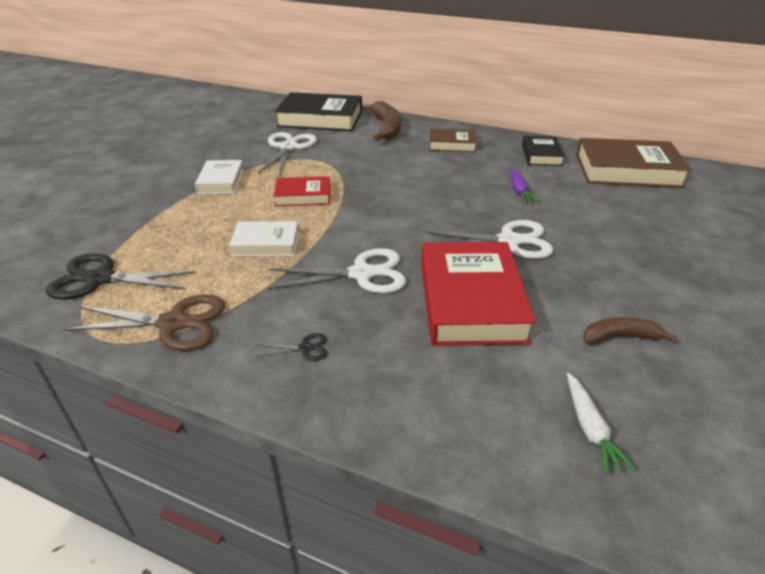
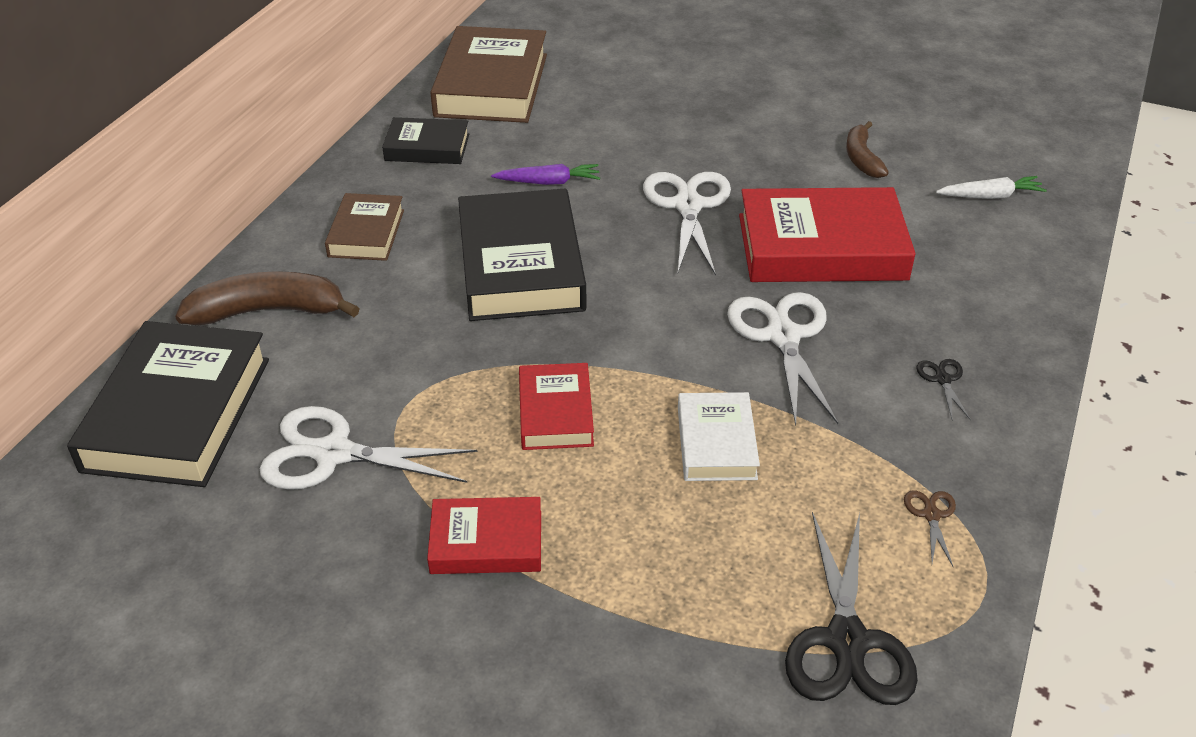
camera: 90 degrees left, 5 degrees up
(173, 323) = (931, 515): brown scissors -> brown scissors, size x0.44
(221, 181) = (486, 542): white book -> red book
(430, 184) = (520, 265): none -> black book

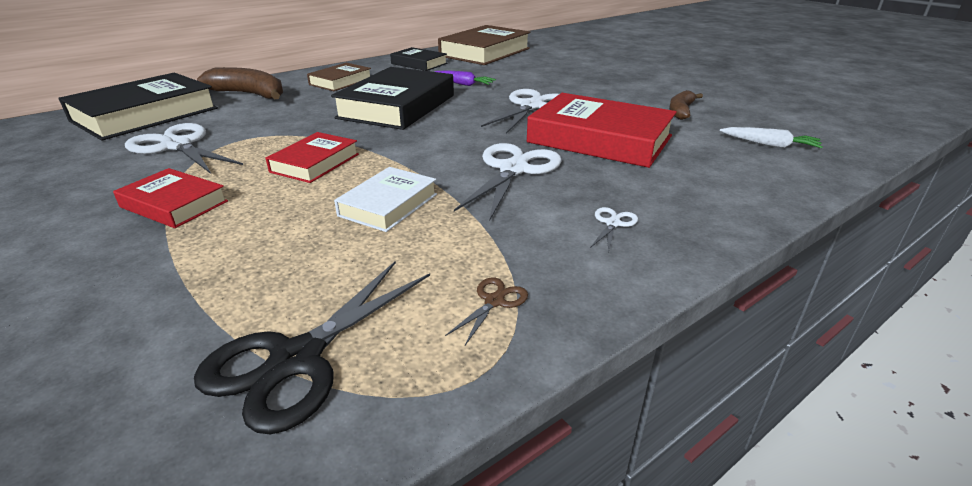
camera: 30 degrees right, 10 degrees down
(942, 379) = (613, 223): black scissors -> white scissors

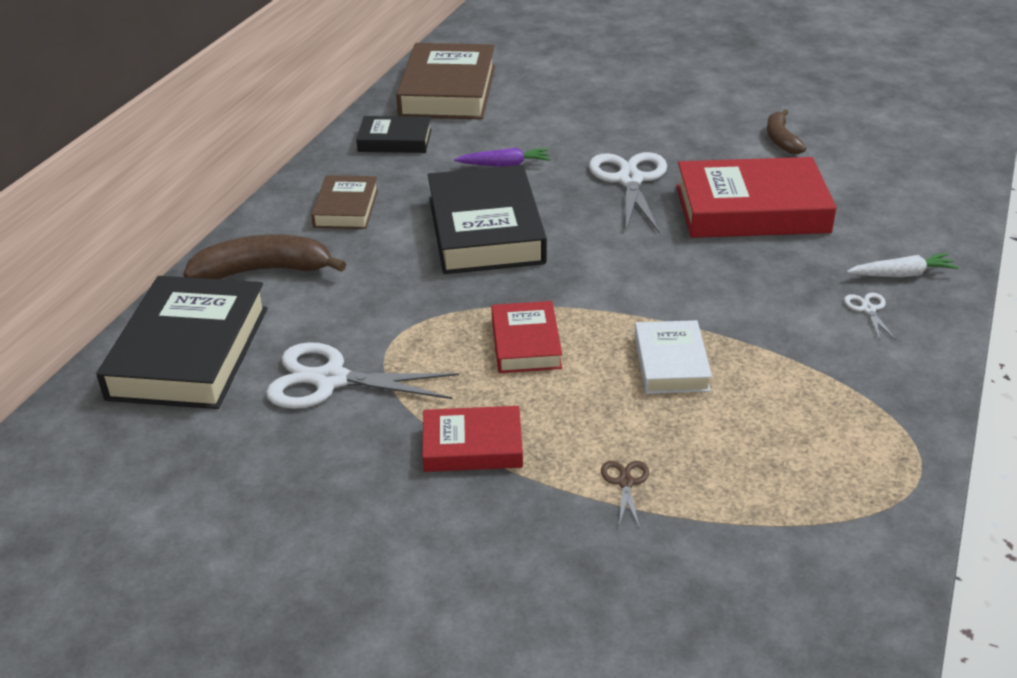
camera: 30 degrees left, 5 degrees up
(297, 359) = (801, 515): black scissors -> none
(494, 301) = (867, 415): brown scissors -> brown scissors (625, 482)
(513, 169) = (723, 279): white scissors -> none
(769, 145) = (897, 166): white carrot -> white carrot (901, 274)

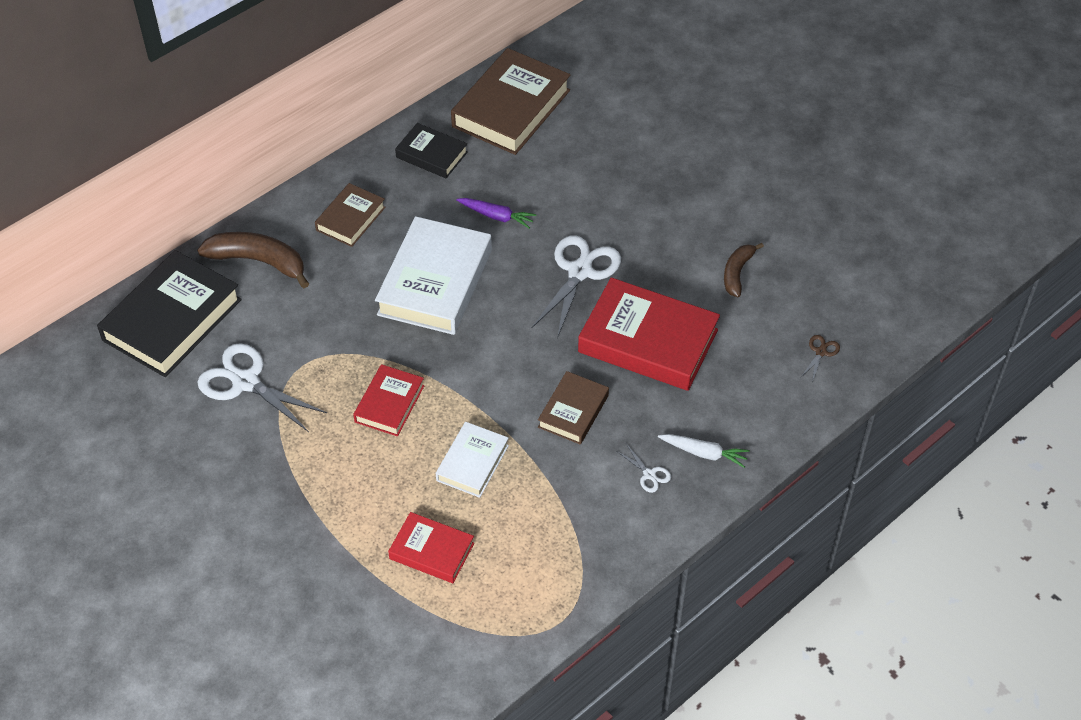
camera: 25 degrees right, 15 degrees up
(472, 446) = (299, 475): red book -> red book (431, 551)
(485, 230) = (435, 282): black book -> white book
(625, 482) = (372, 544): brown scissors -> brown scissors (821, 352)
(735, 285) = (573, 411): none -> brown book
(868, 309) = (649, 474): white scissors -> white scissors turned 120 degrees clockwise

